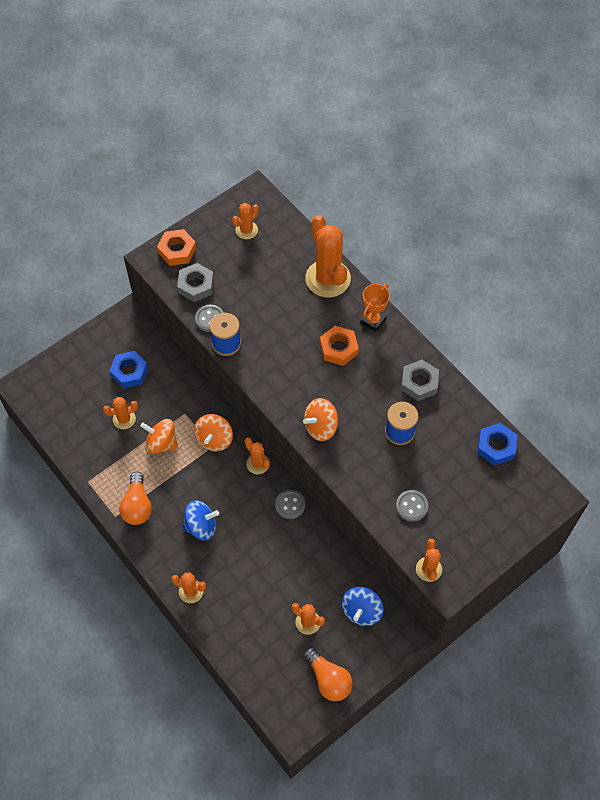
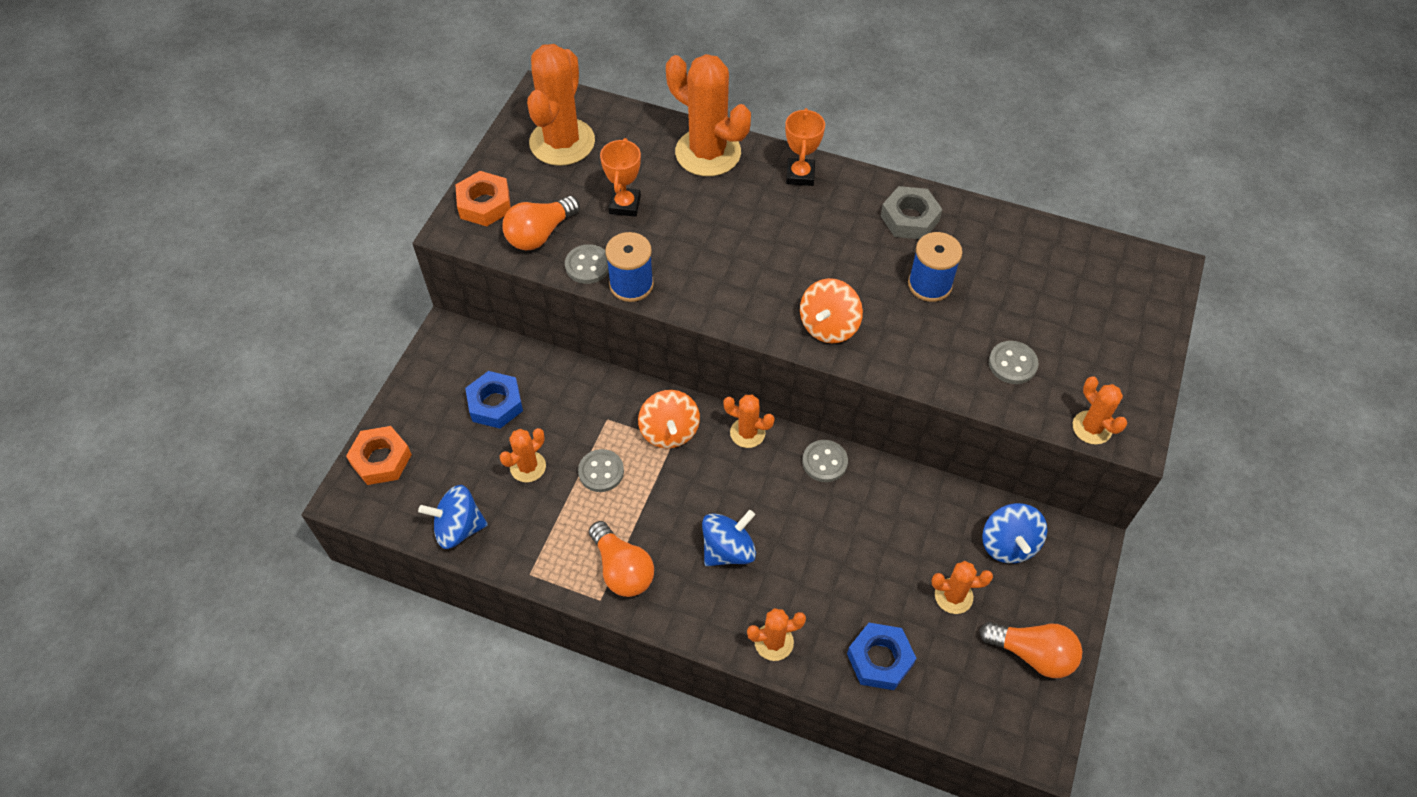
camera: 30 degrees left, 5 degrees down
(67, 435) = (458, 528): none -> blue spinning top
(161, 443) = (601, 472): orange spinning top -> grey button
(196, 285) = (540, 234): grey nut -> orange light bulb
(246, 230) = (562, 142): orange cactus -> orange cactus, size x1.96
(256, 290) = (624, 205): none -> orange trophy
(338, 348) = (781, 225): orange nut -> orange nut (381, 459)
(496, 446) = (1054, 246): blue nut -> blue nut (880, 659)

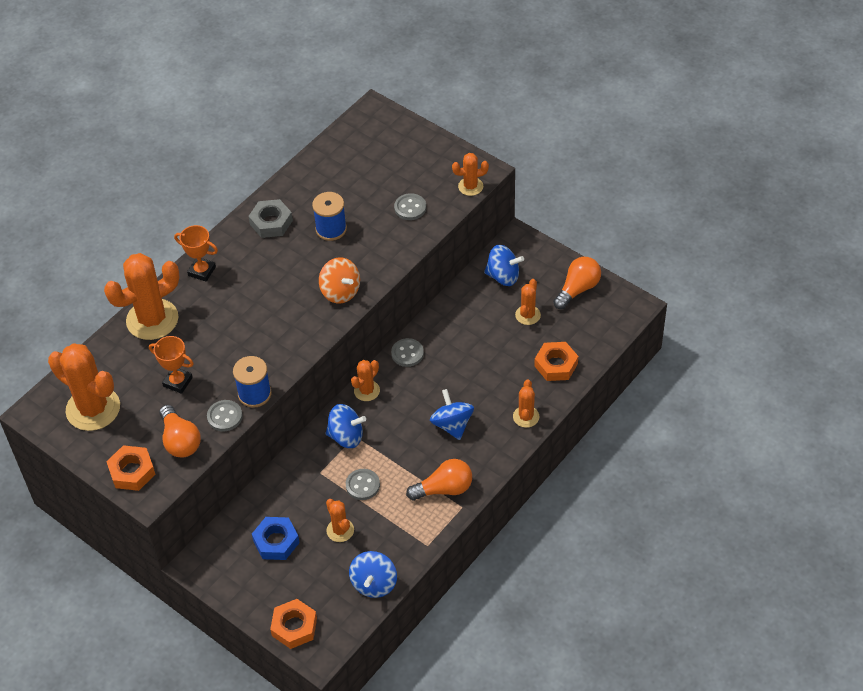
camera: 70 degrees left, 5 degrees down
(669, 431) = (346, 436): orange spinning top -> blue spinning top
(880, 659) = (556, 365): blue nut -> orange nut

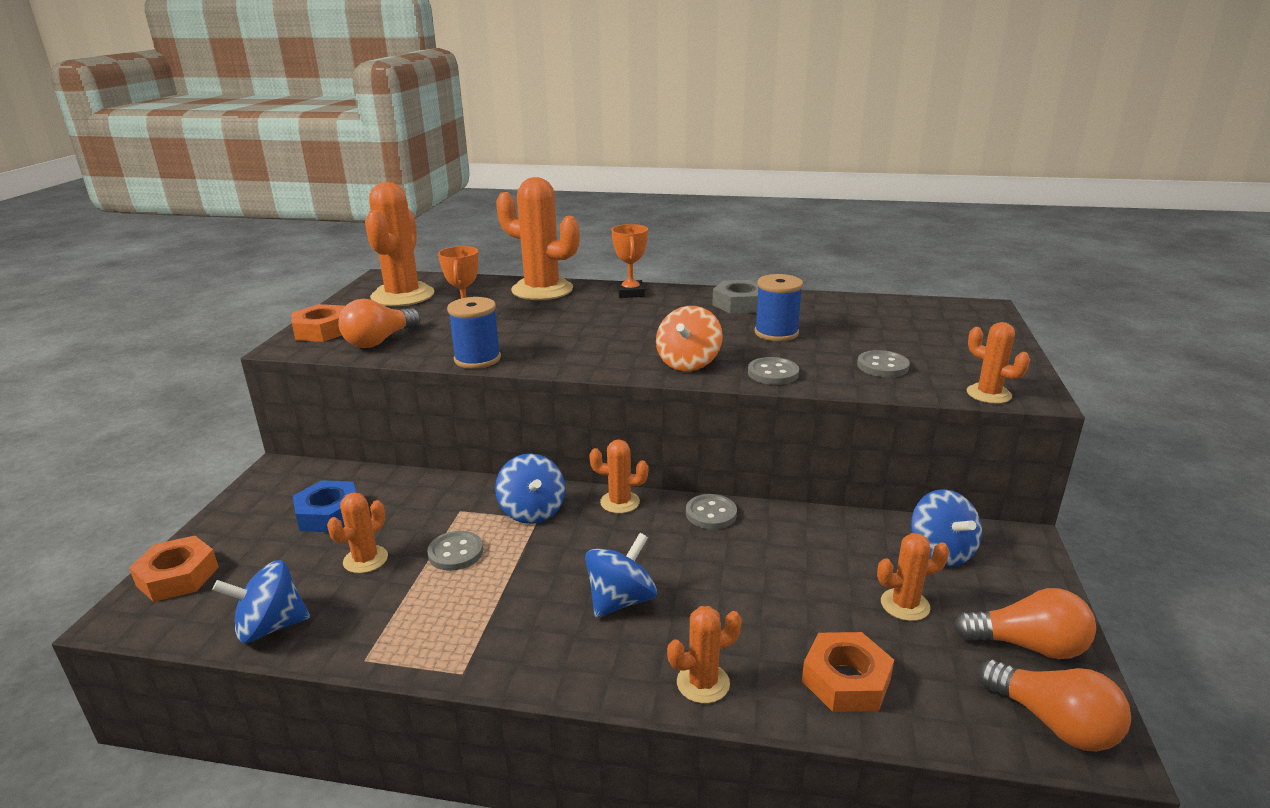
camera: 60 degrees right, 25 degrees down
(225, 416) = (430, 353): grey button -> grey button (773, 373)
(444, 489) = (489, 637): orange light bulb -> orange light bulb (1053, 723)

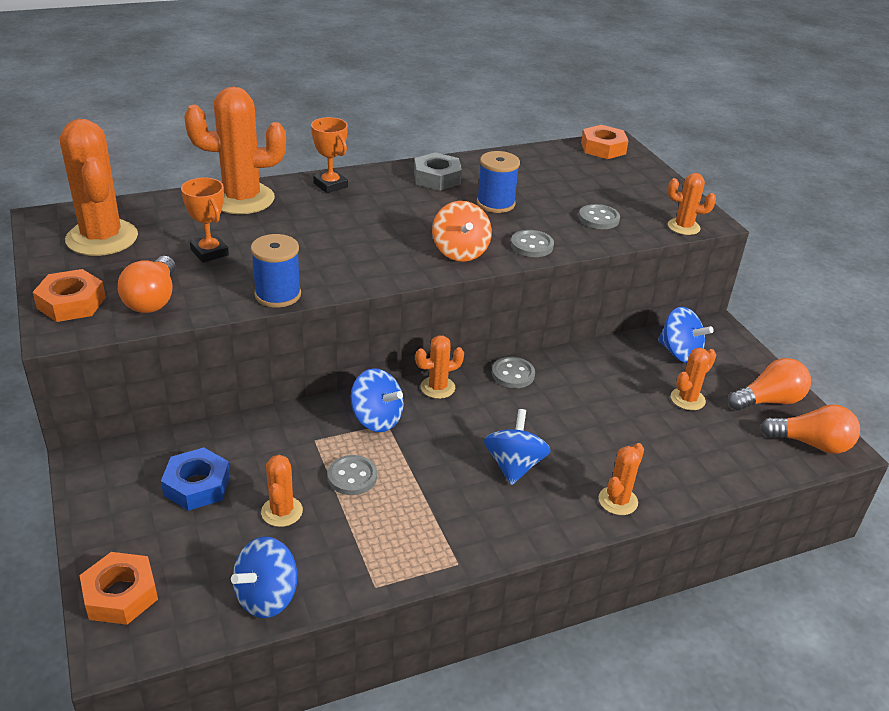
camera: 35 degrees left, 10 degrees up
(846, 680) = (694, 463): orange nut -> orange nut (603, 148)

